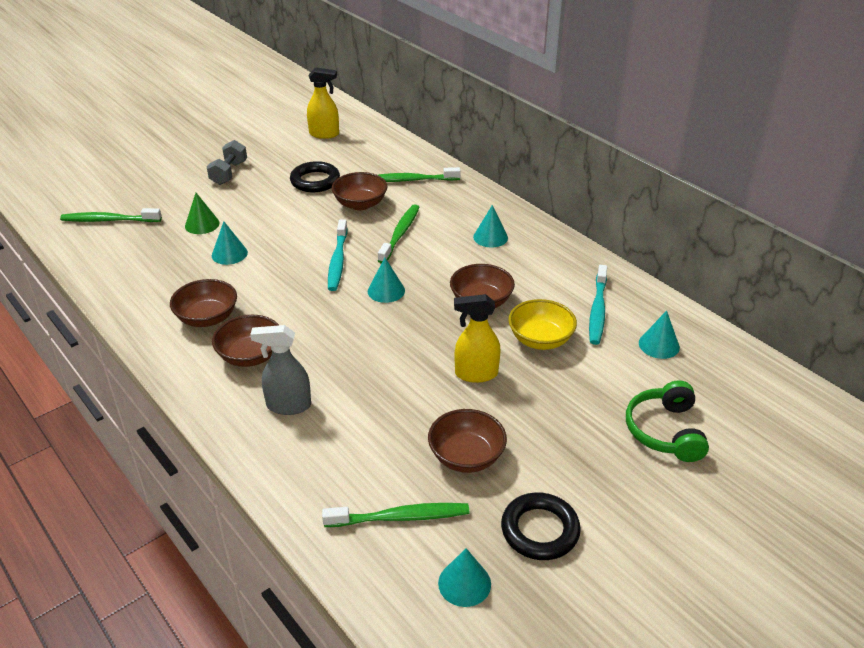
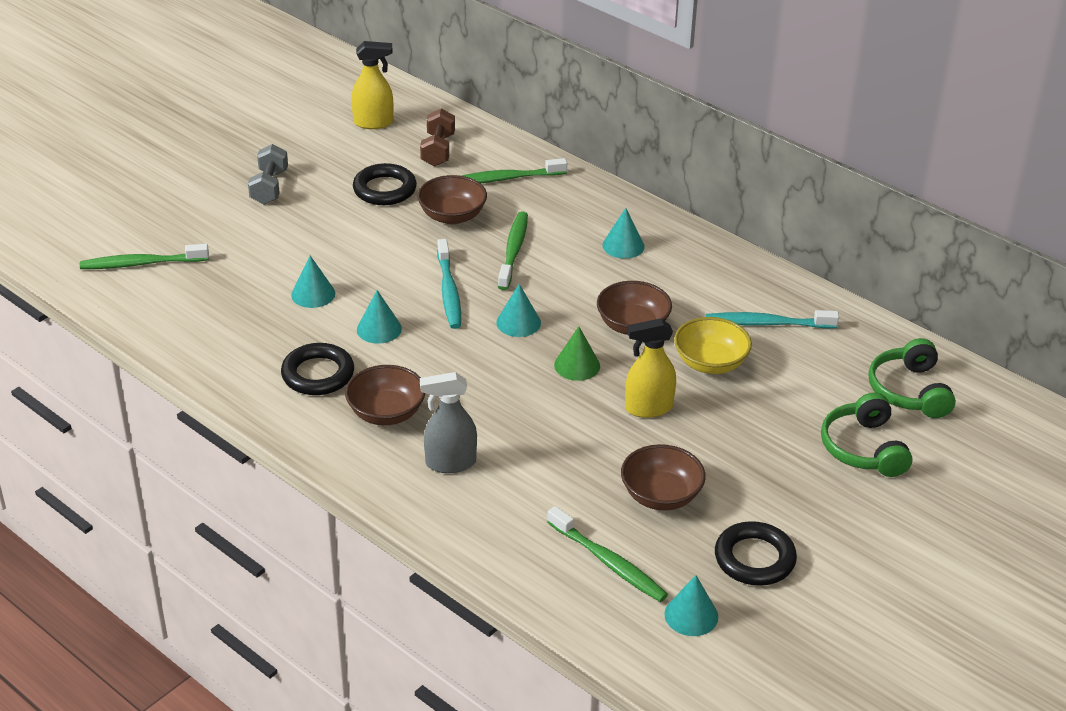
camera: 10 degrees left, 0 degrees up
(202, 224) = (263, 259): green cone -> green cone (577, 365)
(207, 318) = (318, 374): brown bowl -> black ring
(366, 156) = (438, 150): none -> brown dumbbell
(400, 517) = (608, 562): green toothbrush -> green toothbrush turned 60 degrees clockwise
(597, 310) = (767, 324): turquoise toothbrush -> turquoise toothbrush turned 90 degrees clockwise
(659, 345) = (842, 356): turquoise cone -> turquoise cone (379, 329)
(716, 381) = (909, 391): none -> green headphones

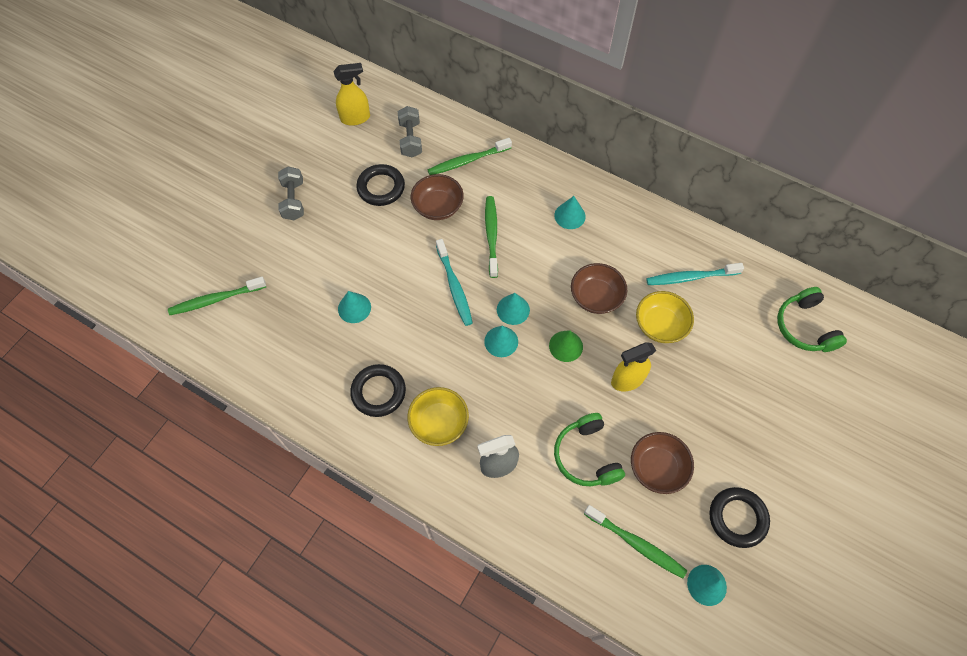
camera: 10 degrees left, 25 degrees up
(379, 329) = (412, 335): turquoise cone -> turquoise cone (501, 341)
(386, 413) = (439, 422): brown bowl -> yellow bowl
(438, 150) = (410, 139): brown dumbbell -> grey dumbbell
(863, 448) = (786, 391): green headphones -> green headphones (586, 456)

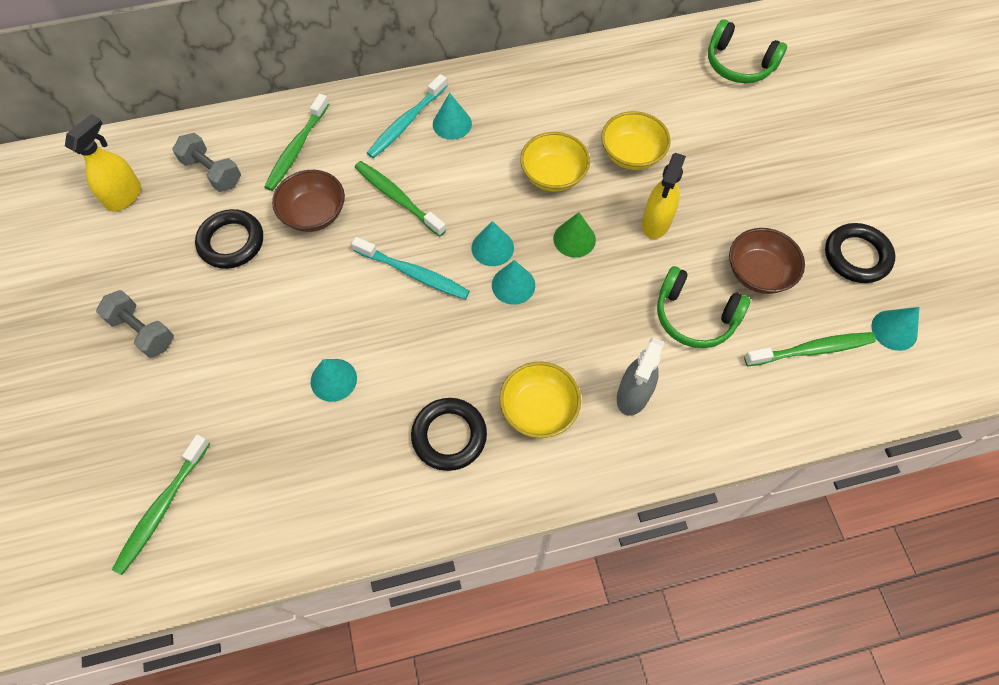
camera: 45 degrees left, 0 degrees up
(596, 297) = (553, 175): brown bowl -> yellow bowl
(690, 277) = (612, 95): turquoise toothbrush -> turquoise toothbrush (406, 122)

